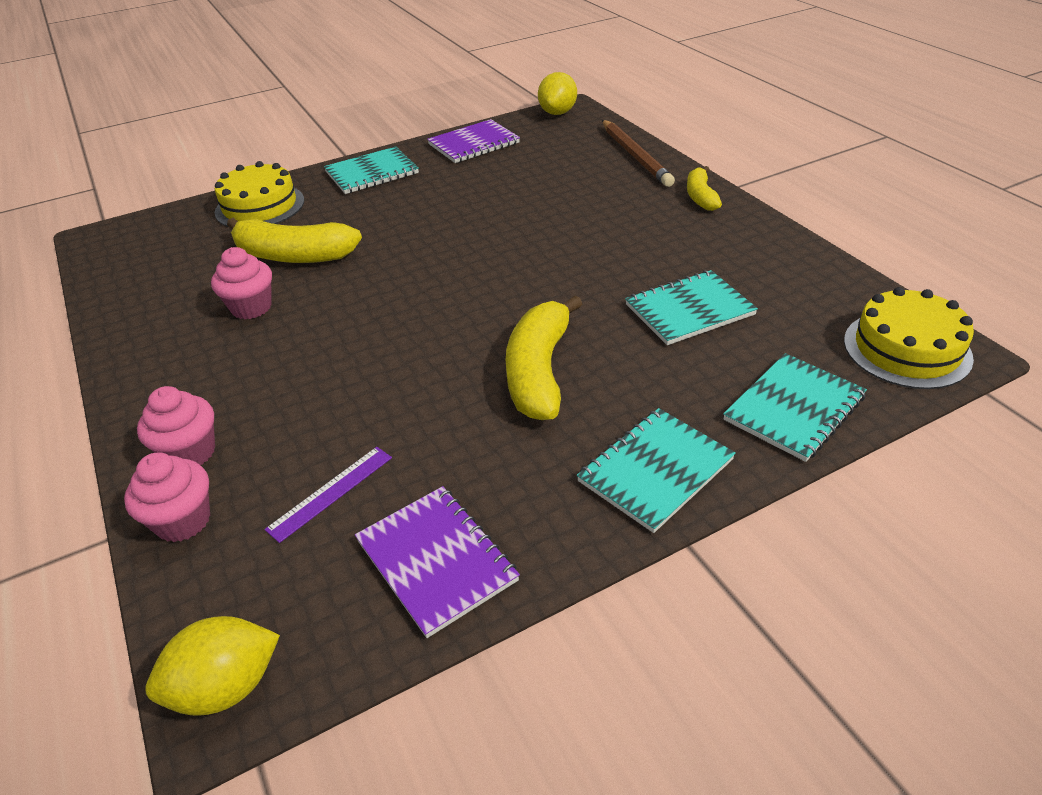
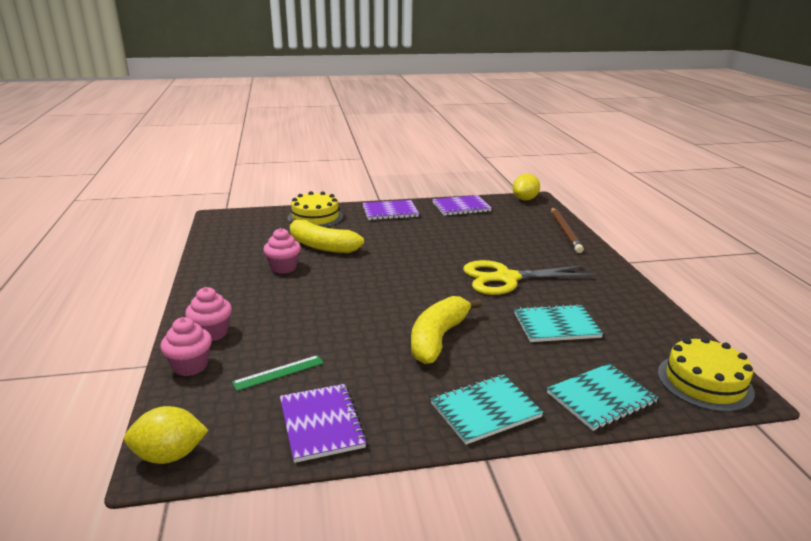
camera: 15 degrees right, 15 degrees down
(331, 493) = (279, 372): purple ruler -> green ruler
(372, 173) = (390, 212): turquoise notebook -> purple notebook
(590, 250) = (506, 278): none -> yellow scissors
(700, 196) = (598, 263): yellow banana -> none

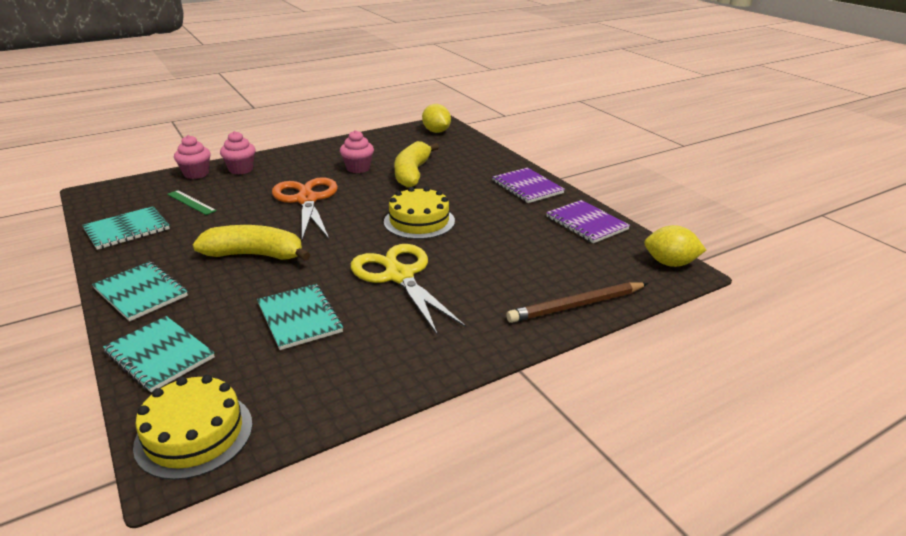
camera: 70 degrees right, 5 degrees up
(170, 455) = (99, 193): yellow lemon -> yellow lemon (436, 131)
(315, 217) = (476, 157): yellow cake -> yellow cake (419, 221)
(321, 424) = (127, 230): purple notebook -> turquoise notebook
(335, 301) = (307, 200): none -> orange scissors

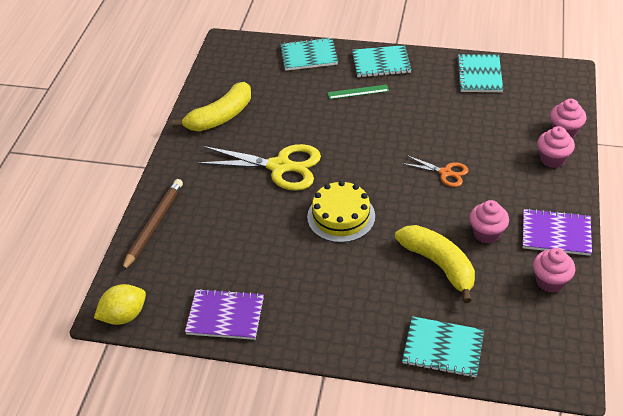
camera: 135 degrees right, 15 degrees up
(191, 202) = (501, 113): green ruler -> green ruler (358, 92)
(194, 434) = (237, 52): yellow cake -> none
(255, 255) = (379, 117): yellow banana -> yellow banana (220, 117)
(300, 318) = (285, 109): turquoise notebook -> turquoise notebook (443, 348)
(307, 200) = (445, 173): orange scissors -> orange scissors, size x0.53
(375, 142) = (550, 281): none -> pink cupcake
(436, 131) = (543, 356): yellow lemon -> none
(527, 187) = (326, 328): purple notebook -> purple notebook (556, 233)

